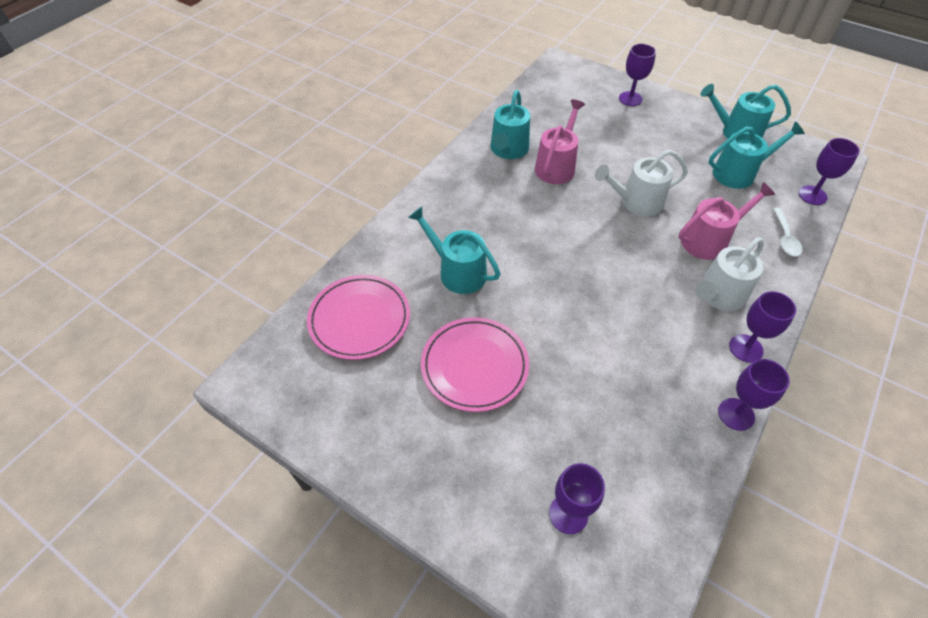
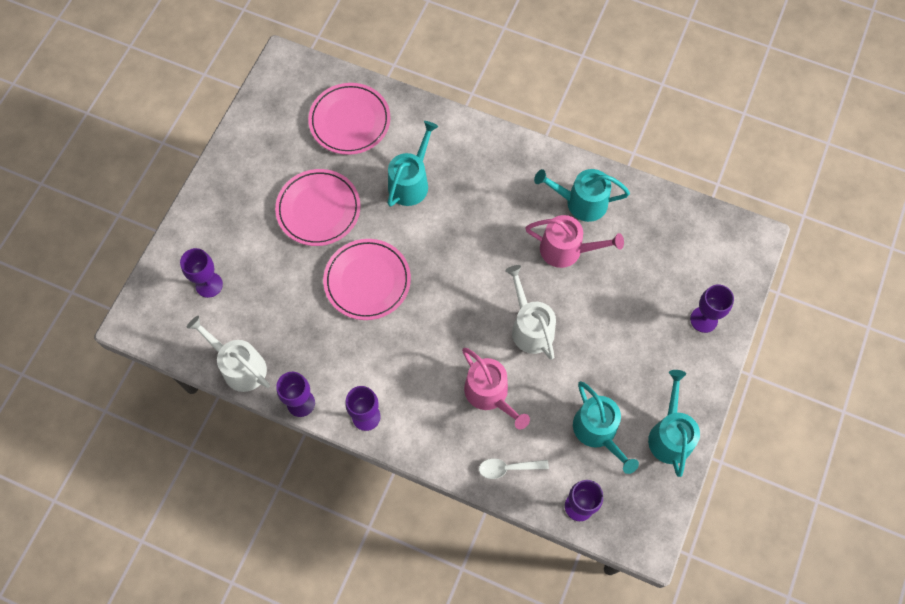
camera: 80 degrees right, 15 degrees up
(577, 327) = (367, 281): none -> pink plate
(719, 295) = (421, 398): white watering can -> white watering can (240, 366)

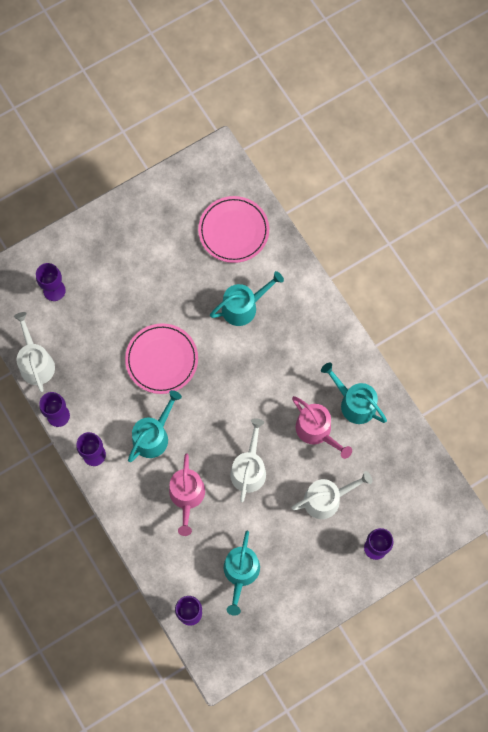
camera: 35 degrees right, 5 degrees up
(318, 209) = (165, 284): pink plate -> none
(508, 468) = (162, 555): white spoon -> none
(624, 306) = (326, 499): none -> white watering can
(670, 435) = (288, 610): turquoise watering can -> turquoise watering can (153, 436)

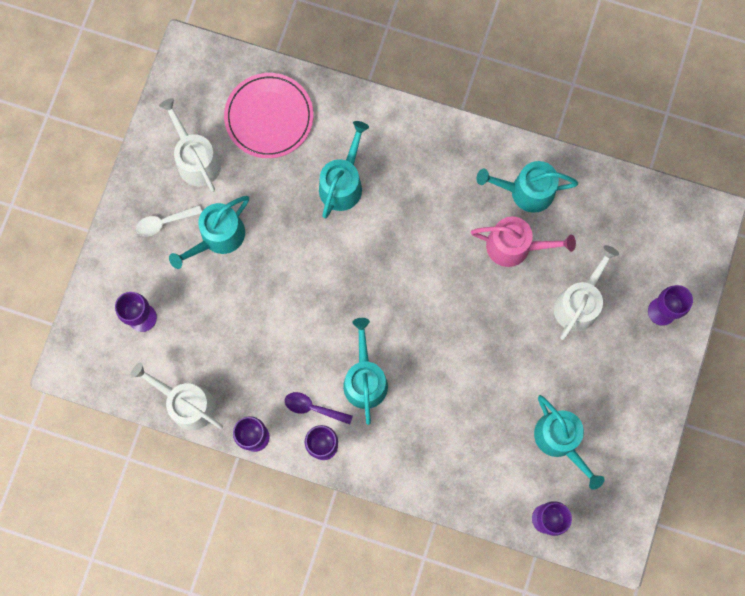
camera: 40 degrees left, 5 degrees up
(107, 427) = (313, 408): none -> purple spoon
(116, 244) = (164, 222): none -> white spoon
(140, 279) = (218, 237): none -> turquoise watering can
(162, 360) = (308, 299): pink plate -> none
(187, 496) = (447, 410): pink watering can -> none
(249, 469) = (483, 335): white watering can -> white watering can (196, 160)

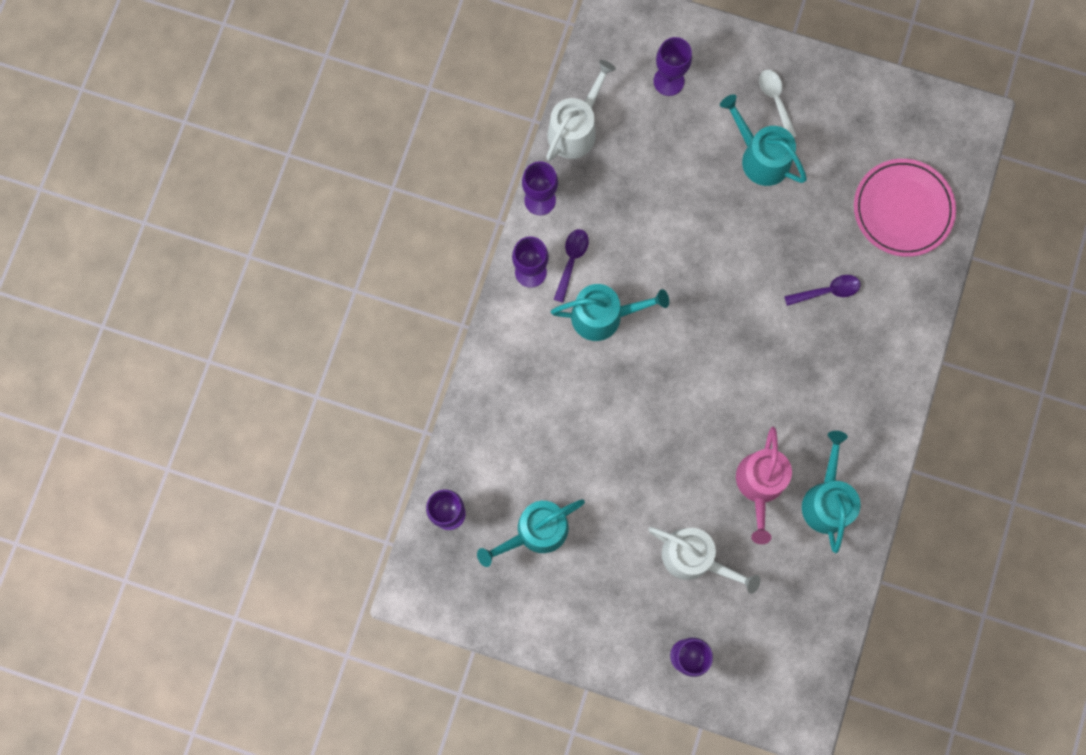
camera: 90 degrees right, 0 degrees up
(196, 160) = (849, 132): white watering can -> none
(342, 184) = (827, 291): turquoise watering can -> purple spoon

